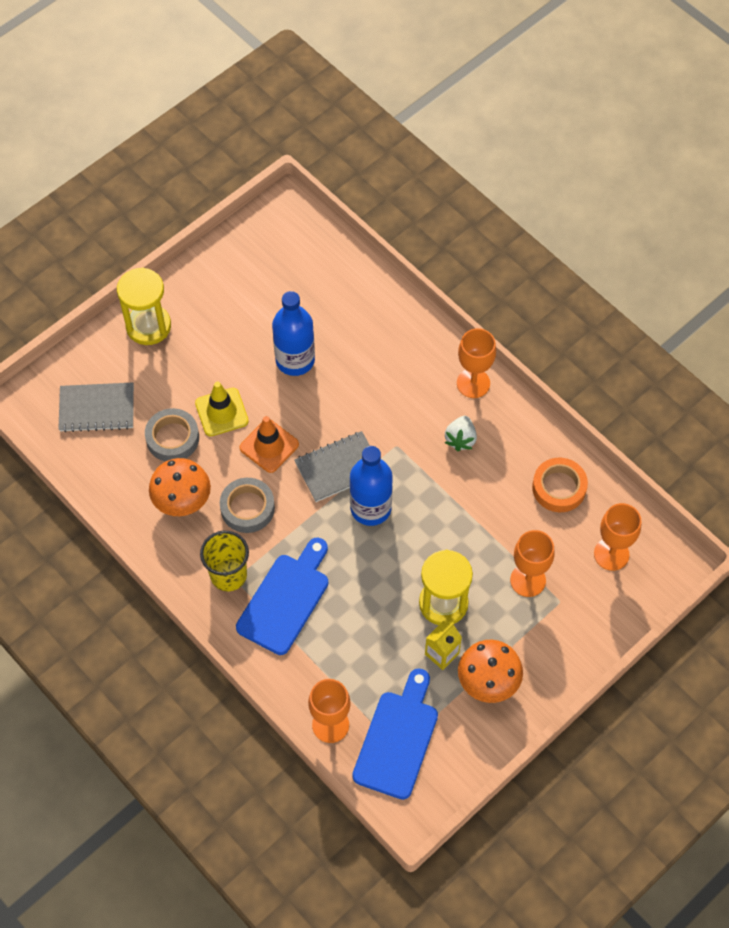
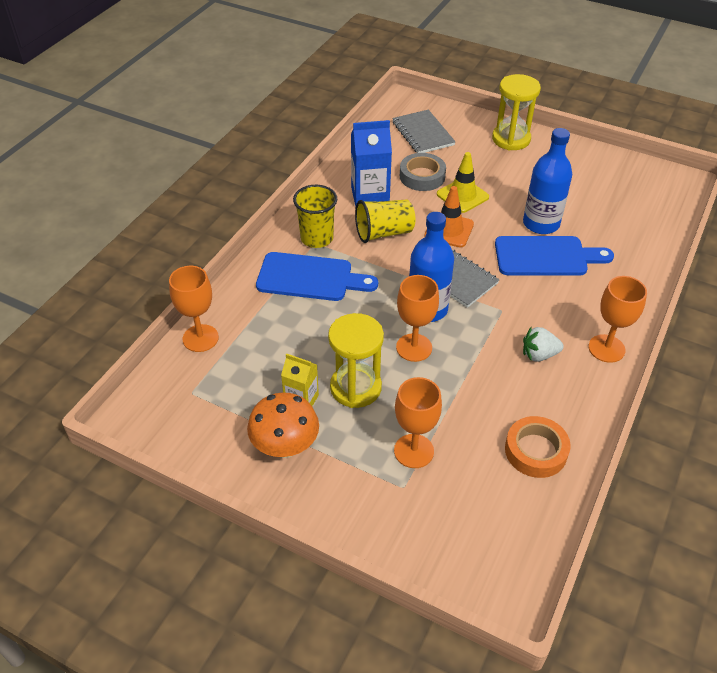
camera: 70 degrees right, 15 degrees down
(182, 501) = (370, 196): orange mushroom -> blue carton
(247, 508) = (384, 233): grey tape -> yellow cup
(398, 739) = (200, 390): blue cutting board -> blue cutting board (546, 257)
(611, 554) = (484, 522): orange goblet -> orange goblet (414, 347)

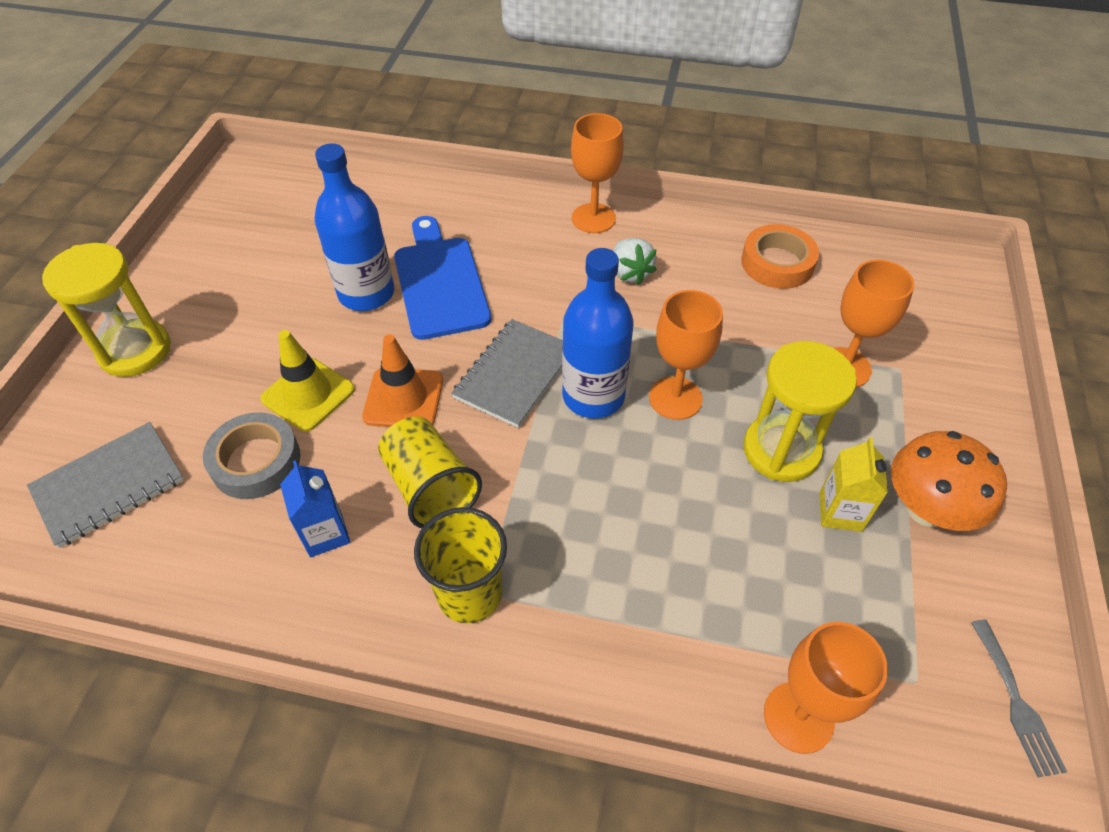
camera: 105 degrees left, 5 degrees up
(159, 431) = (1016, 702): none -> grey fork
(310, 278) = (580, 575): blue cutting board -> none
(370, 196) = (325, 533): blue carton -> blue carton, size x0.61

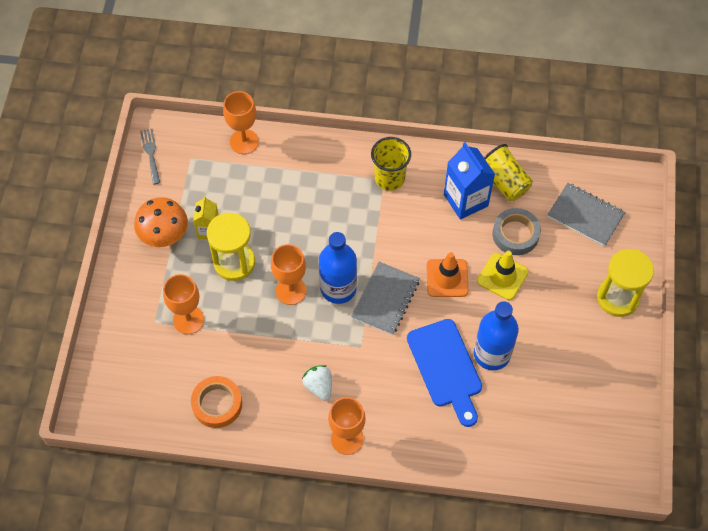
camera: 175 degrees right, 10 degrees up
(109, 485) = (585, 215): grey notebook -> grey notebook turned 75 degrees clockwise
(325, 533) = (465, 200): blue carton -> blue carton, size x1.65
(430, 488) = (419, 227): yellow cup -> yellow cup (503, 182)

